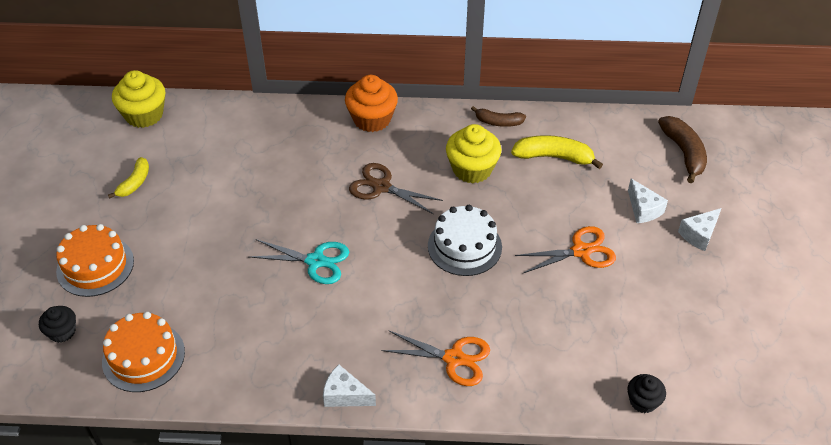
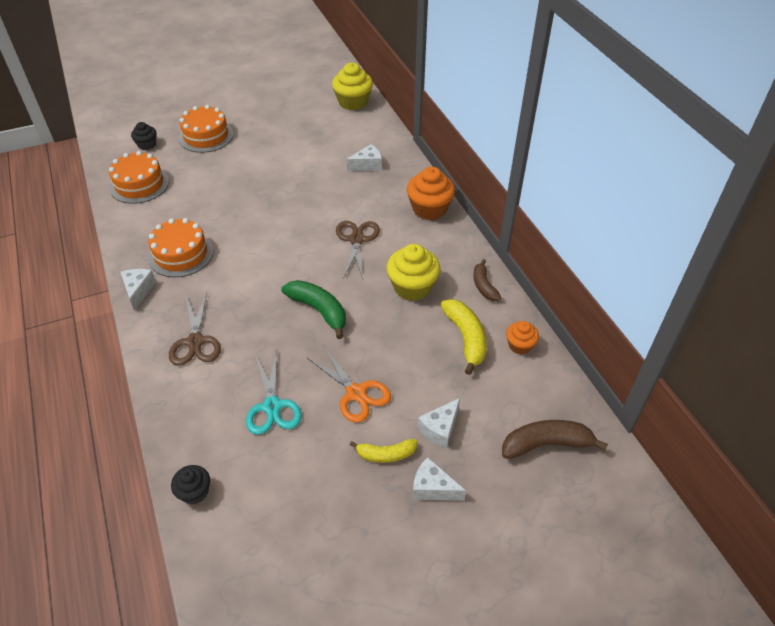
camera: 65 degrees right, 0 degrees up
(134, 183) = (287, 123): yellow banana -> yellow banana (386, 454)
(268, 140) = (367, 165): none -> white cheese
(307, 341) = (181, 254): none -> orange cake
(315, 261) = (259, 231): turquoise scissors -> turquoise scissors (272, 406)
(454, 358) = (195, 342): orange scissors -> brown scissors
(464, 246) = (319, 310): white cake -> green banana
(578, 127) = (520, 345): none -> orange cupcake
(684, 153) = (546, 444): brown banana -> brown banana turned 150 degrees counterclockwise

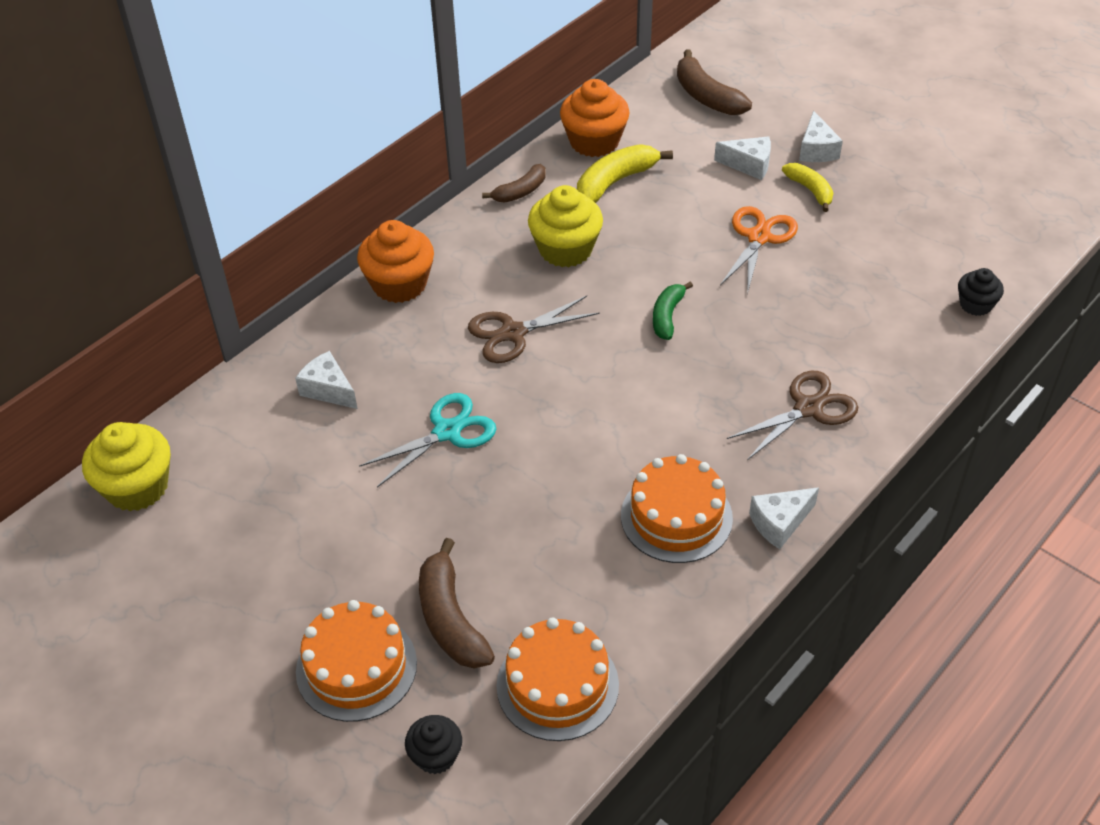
camera: 115 degrees left, 0 degrees up
(202, 165) = (450, 618): none -> brown banana
(272, 406) = (832, 294): turquoise scissors -> turquoise scissors (447, 432)
(319, 310) = (667, 316): green banana -> green banana, size x0.64
(520, 345) = (594, 141): orange cupcake -> orange cupcake, size x1.75

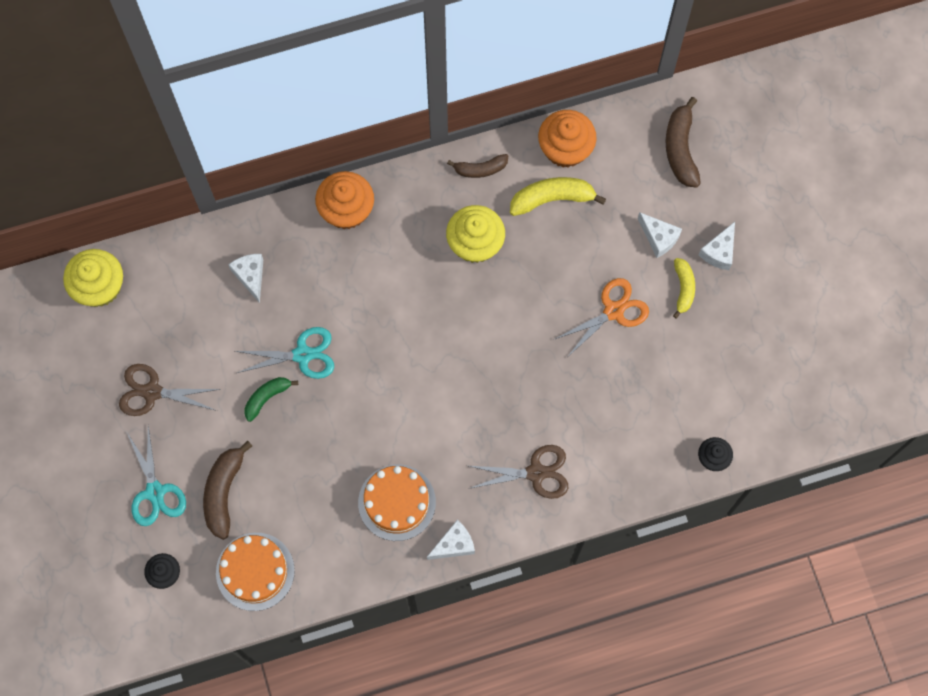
camera: 30 degrees right, 25 degrees up
(356, 667) = (155, 492): orange cake -> turquoise scissors
(513, 333) = (393, 298): brown scissors -> brown scissors (152, 392)
(667, 316) = (501, 343): green banana -> green banana (267, 397)
(779, 523) = (454, 544): white cheese -> white cheese turned 150 degrees clockwise

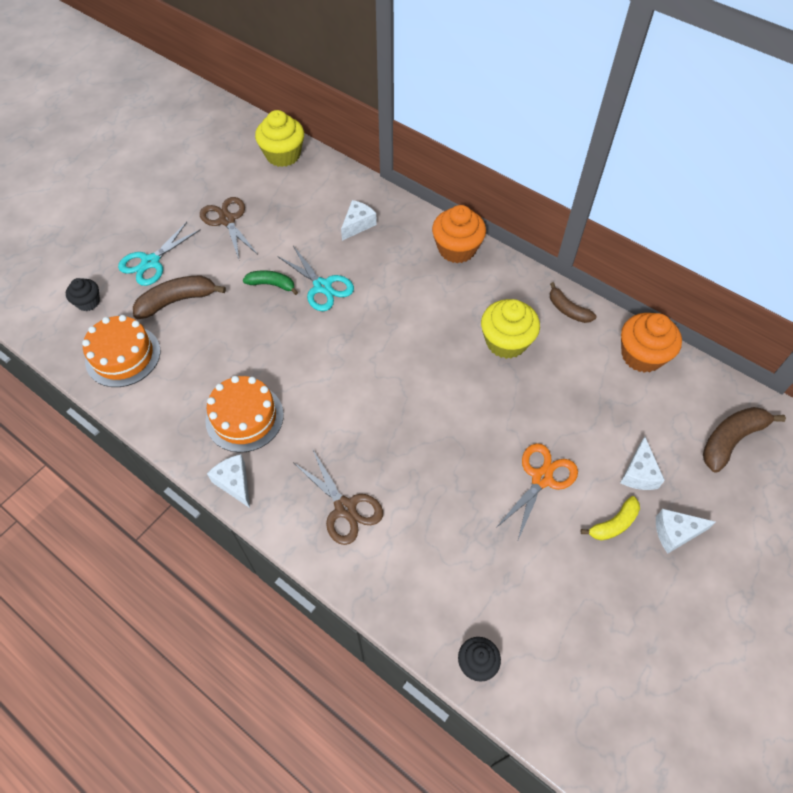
camera: 55 degrees right, 15 degrees down
(454, 544) = (234, 483): white cheese -> white cheese turned 150 degrees counterclockwise
(552, 198) = (593, 372): yellow banana -> none
(613, 311) = (541, 478): orange scissors -> orange scissors turned 75 degrees counterclockwise

